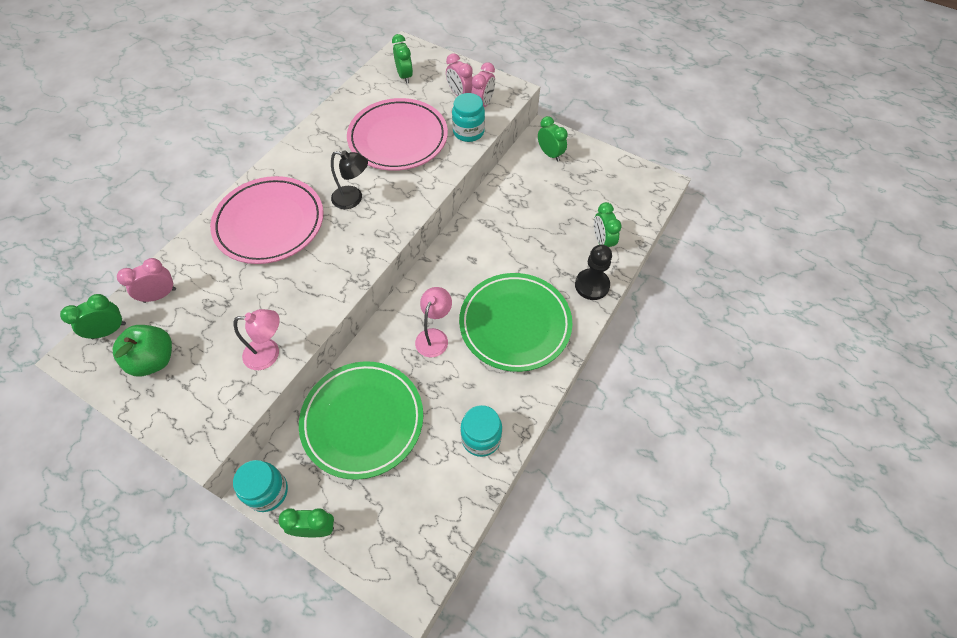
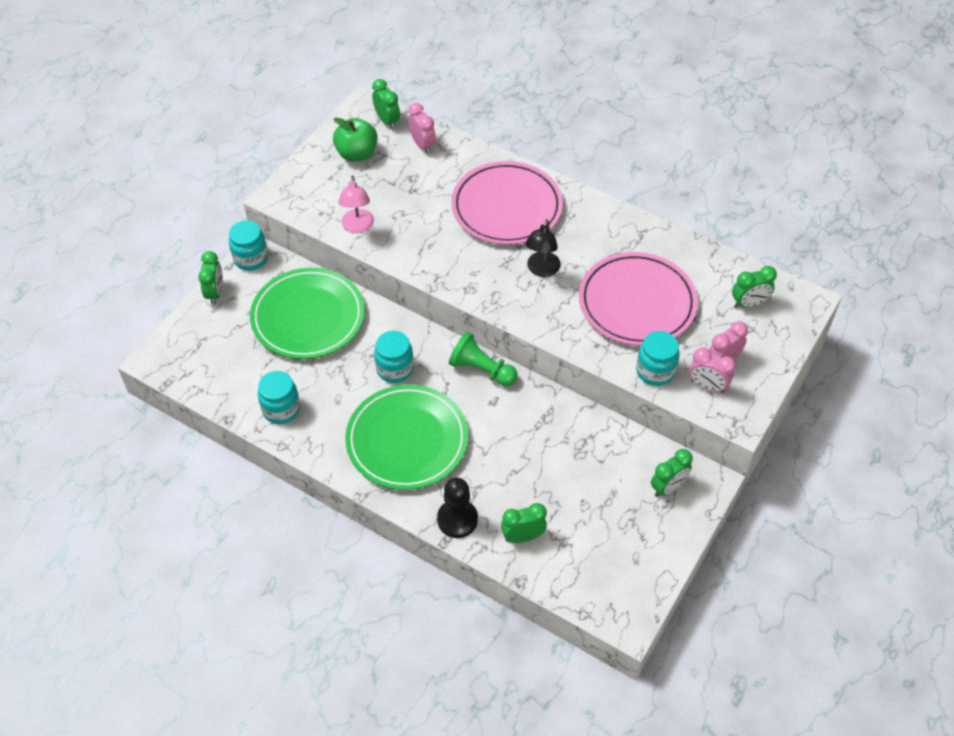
camera: 90 degrees right, 5 degrees down
(434, 336) = (395, 369): pink lamp -> turquoise jar
(438, 268) = (481, 370): none -> green pawn

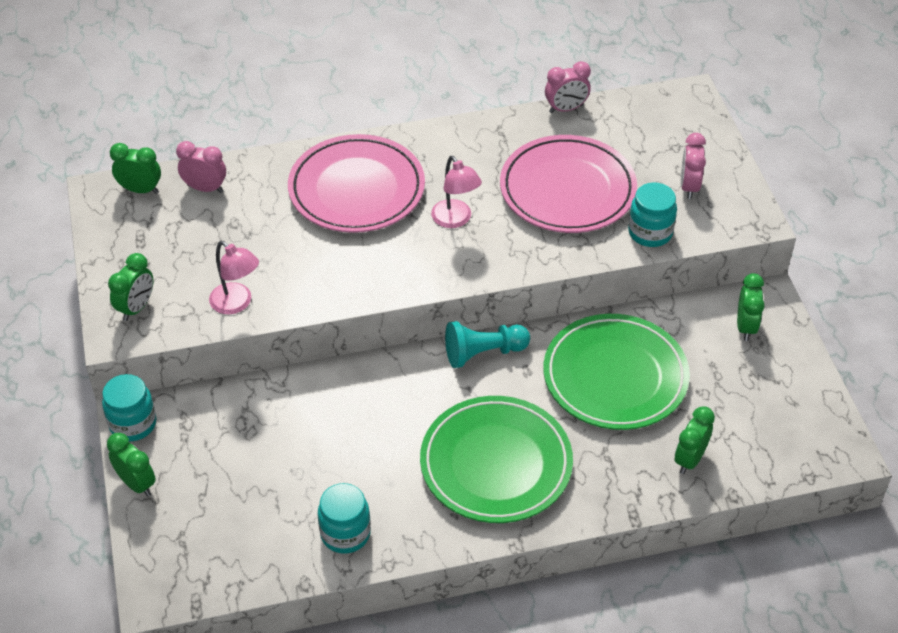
camera: 45 degrees left, 5 degrees down
(308, 317) = (264, 432): green plate -> green plate (615, 377)
(357, 154) = (148, 239): green apple -> none
(395, 369) = (406, 413): turquoise jar -> none
(457, 519) = (621, 492): black pawn -> none
(481, 370) = (483, 353): green pawn -> turquoise pawn
(541, 270) = (455, 220): black lamp -> pink lamp
(707, 386) = (702, 214): pink clock -> pink clock (566, 109)
(749, 304) = (651, 128): green clock -> green clock (136, 308)

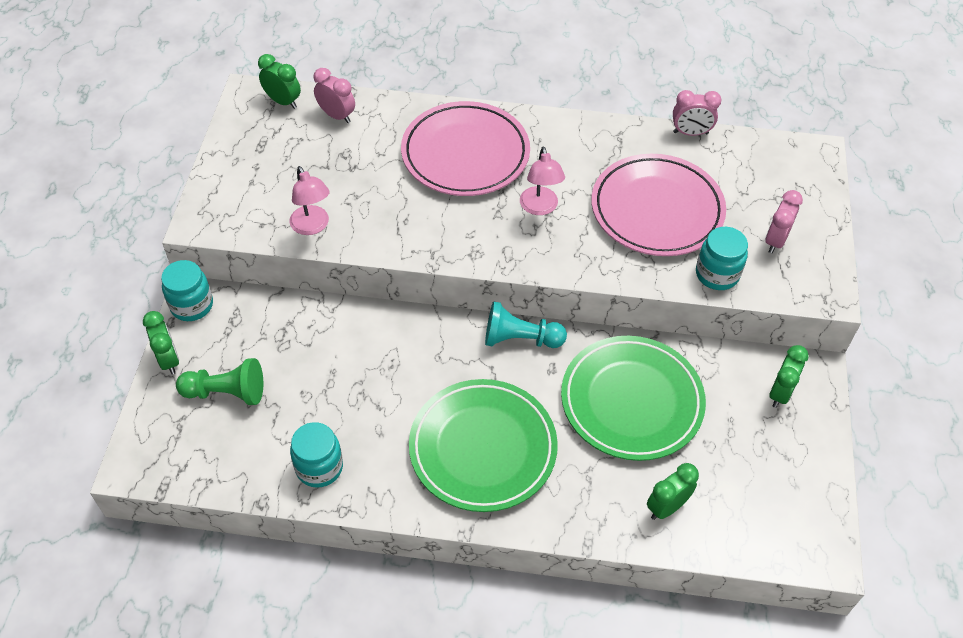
camera: 20 degrees right, 5 degrees up
(136, 308) = (228, 204): green clock -> none
(214, 495) = (226, 392): none -> green pawn

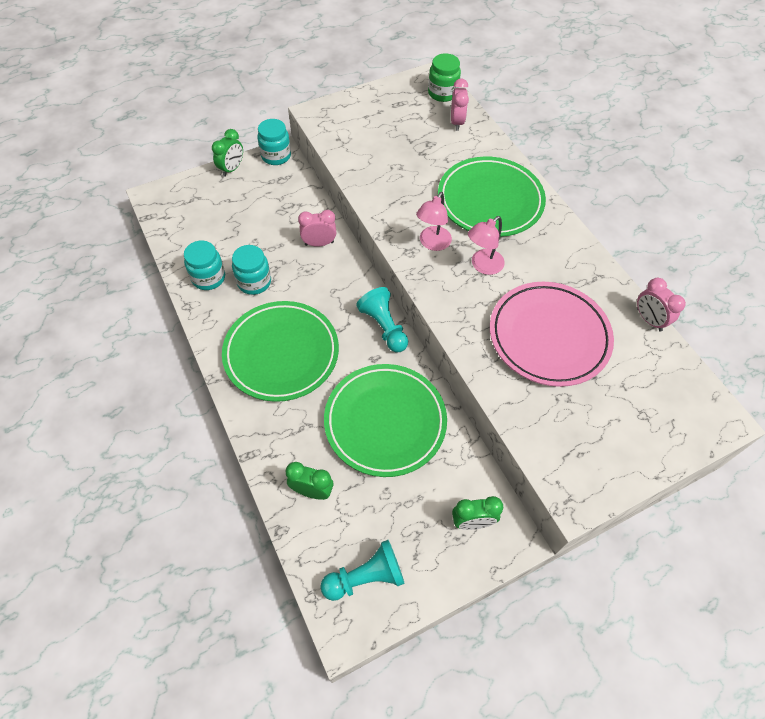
camera: 55 degrees right, 5 degrees up
(226, 392) = (229, 206): green pawn -> none
(283, 101) = (442, 93): green clock -> green jar
(312, 226) = (357, 162): pink lamp -> pink lamp (432, 243)
(465, 154) = (490, 201): pink plate -> green plate
(717, 274) = (522, 408): turquoise jar -> turquoise jar (254, 282)
(775, 241) = (595, 433): pink clock -> pink clock (319, 243)
(784, 509) = (365, 577): none -> turquoise pawn

